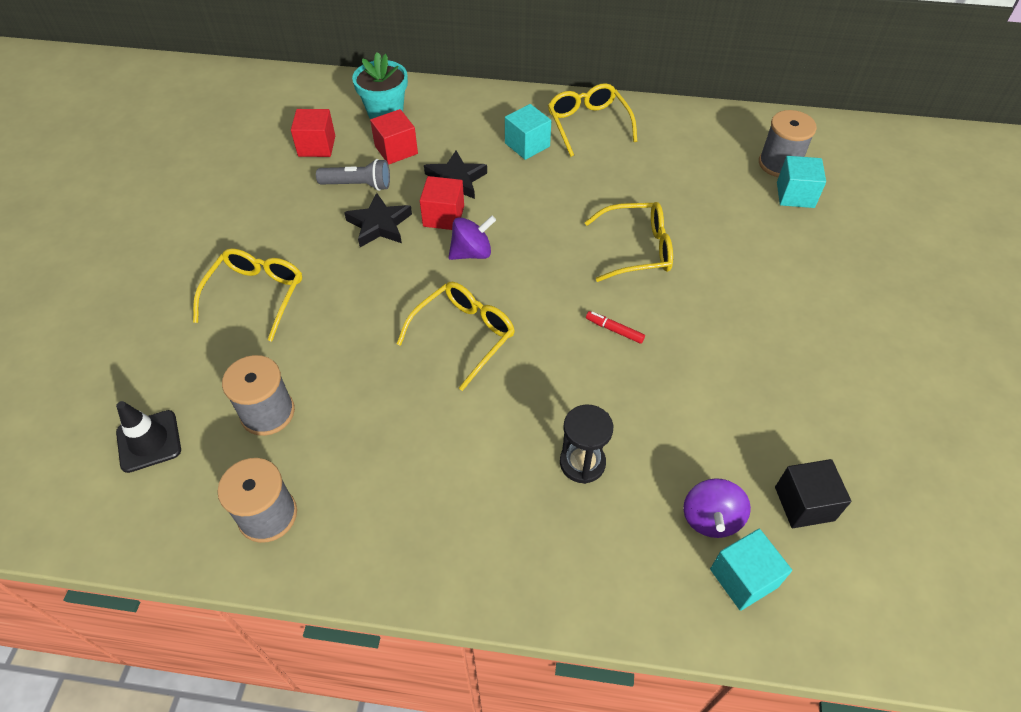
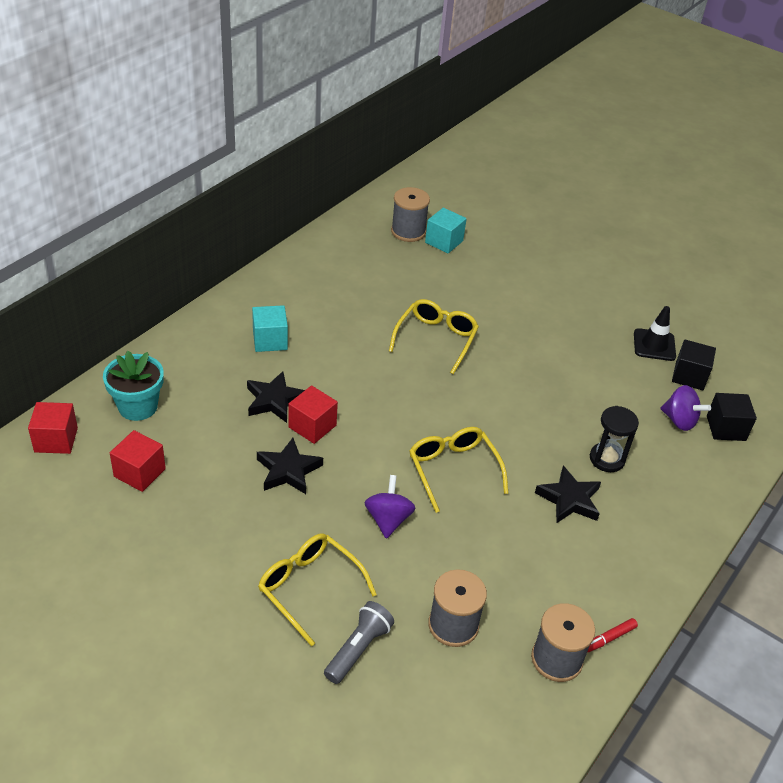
camera: 65 degrees left, 10 degrees down
(149, 441) = (432, 723): black traffic cone -> black traffic cone (654, 345)
(358, 185) = (223, 464): grey flashlight -> grey flashlight (358, 649)
(396, 150) = (199, 421): red cube -> red cube (56, 440)
(472, 253) = (369, 427): purple spinning top -> purple spinning top (388, 519)
(493, 448) = (569, 499): none -> black star
(588, 124) = (278, 296): yellow glasses -> none
(614, 330) = (504, 388): red marker -> red marker (609, 638)
(743, 578) = (726, 428): turquoise cube -> black cube

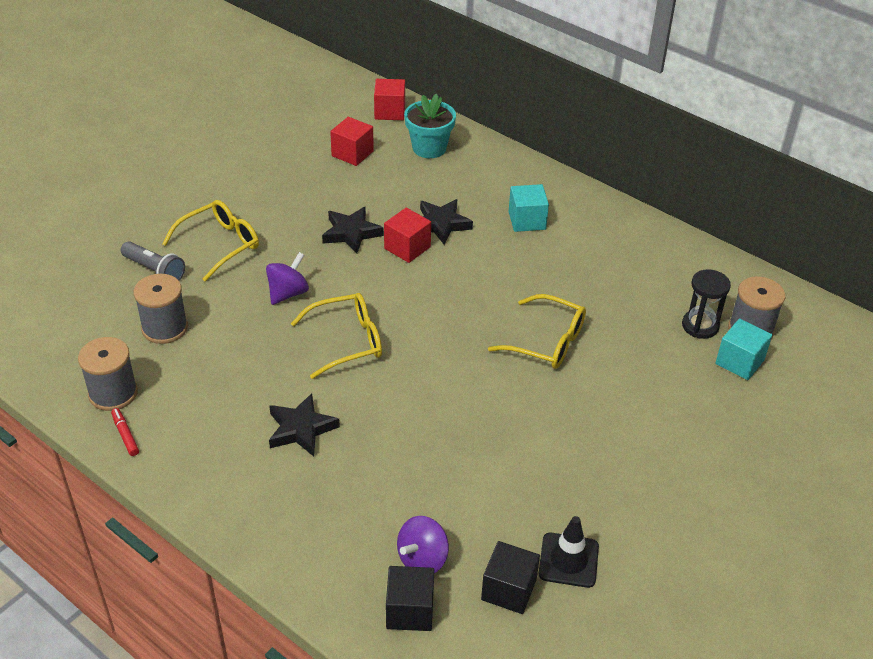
camera: 95 degrees right, 0 degrees up
(388, 519) = (288, 293): purple spinning top -> purple spinning top turned 60 degrees counterclockwise
(607, 459) = (358, 471): black hourglass -> black hourglass (700, 326)

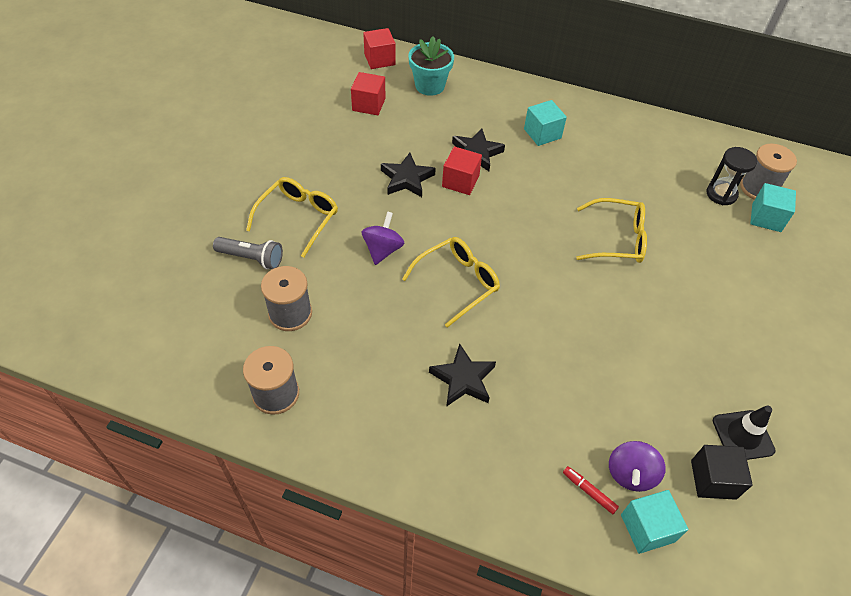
camera: 20 degrees left, 10 degrees up
(125, 435) = (309, 434): red marker -> red marker (589, 492)
(410, 610) = (647, 528): black cube -> turquoise cube

